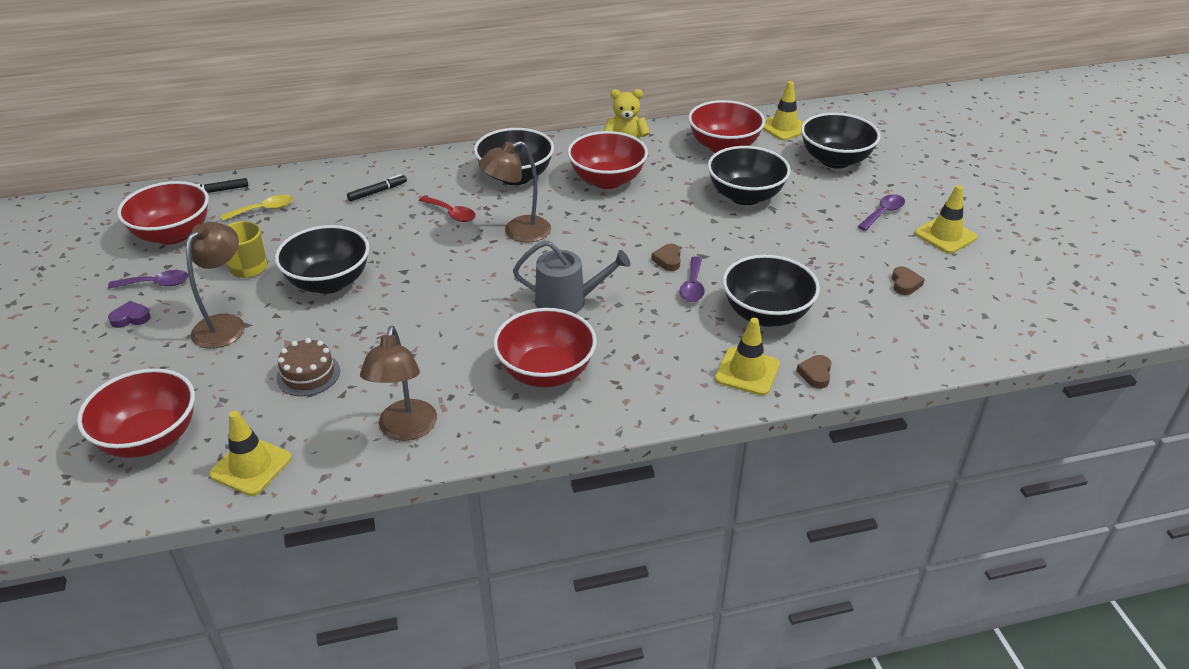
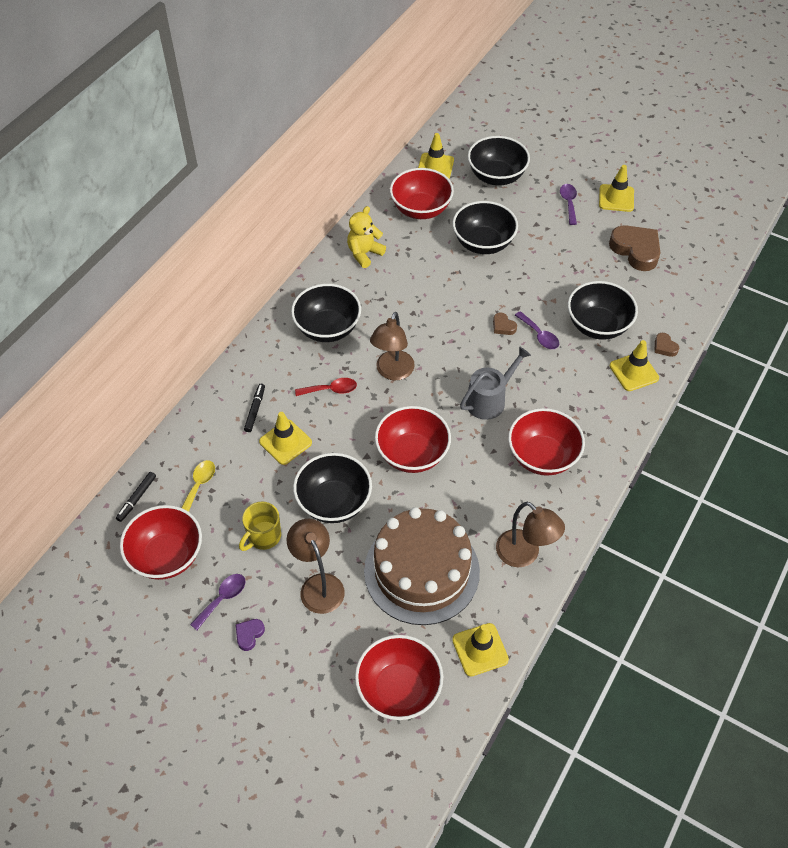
camera: 45 degrees left, 15 degrees up
(308, 374) = (421, 571): brown cake -> brown cake, size x2.33
(363, 223) = (285, 442): none -> yellow traffic cone
(607, 180) = (388, 289): red bowl -> red bowl (412, 454)
(905, 284) = (636, 250): brown heart -> brown heart, size x2.16

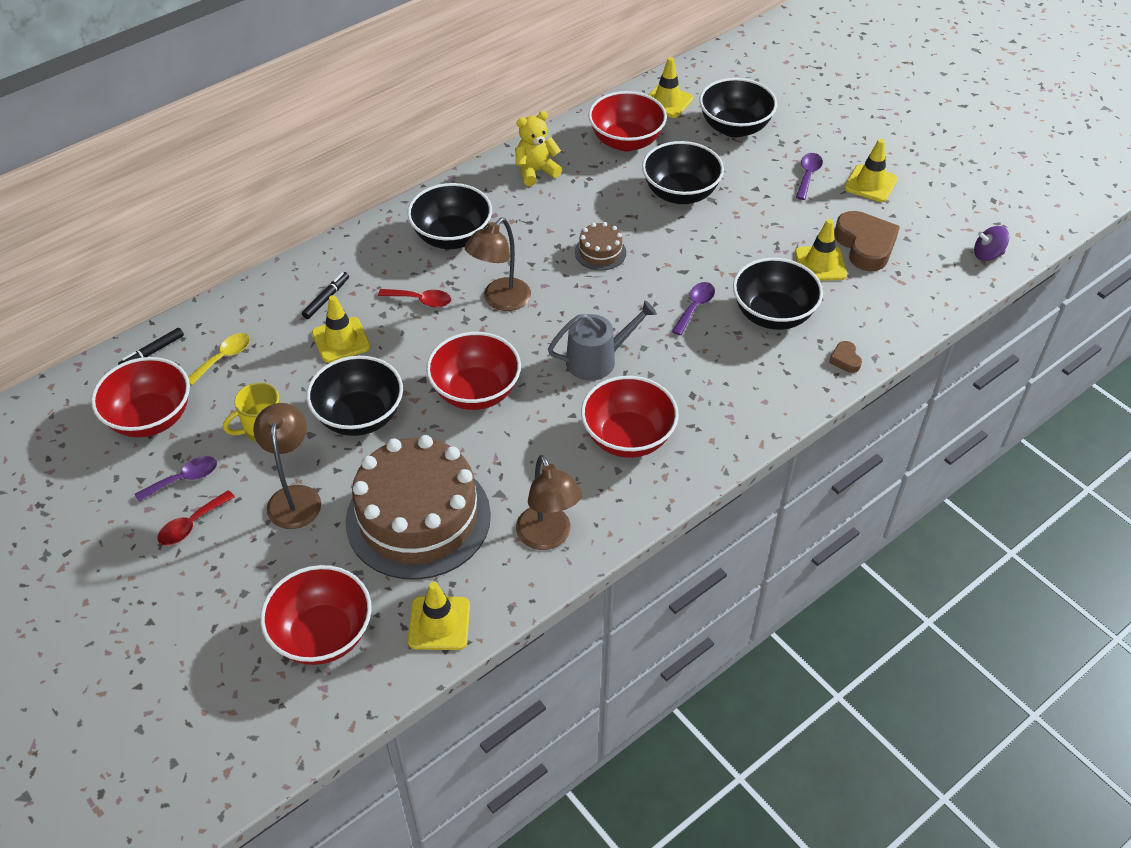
camera: 20 degrees right, 5 degrees down
(249, 635) = (191, 525): purple heart -> red spoon
(447, 309) = (600, 252): none -> brown cake
(503, 326) = (656, 286): brown heart -> none
(539, 335) = (695, 307): purple spoon -> purple spoon turned 135 degrees counterclockwise
(634, 372) = (791, 377): yellow traffic cone -> yellow traffic cone (820, 264)
(722, 234) = (987, 254): none -> purple spinning top

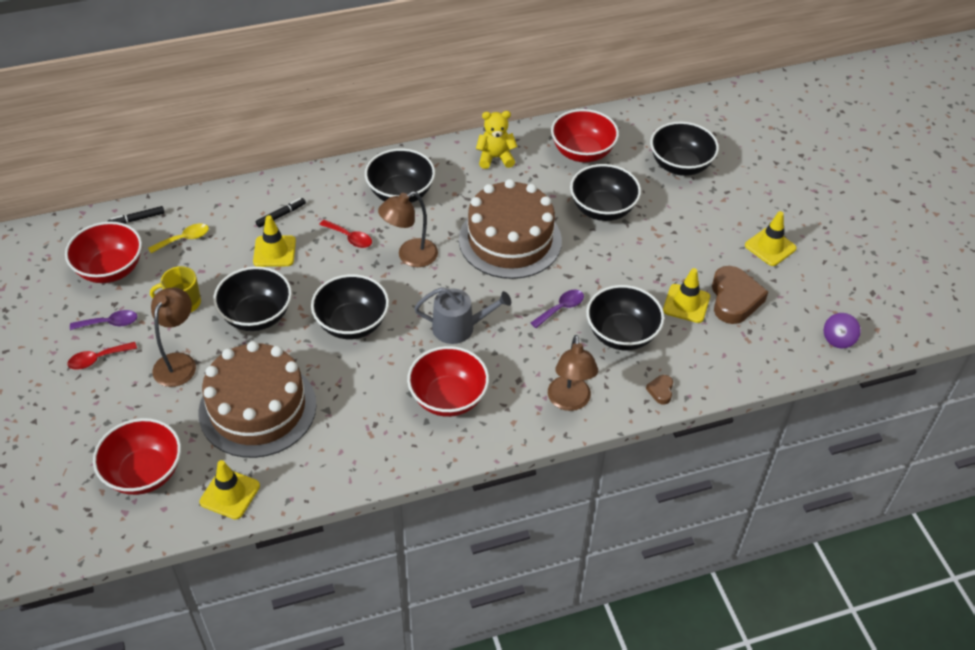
camera: 20 degrees right, 0 degrees up
(475, 392) = (352, 324): red bowl -> black bowl
(548, 537) = (344, 456): brown lamp -> brown lamp (569, 401)
(600, 252) = (510, 240): brown cake -> brown cake, size x2.33
(667, 101) = (635, 127): yellow traffic cone -> none
(808, 175) = (719, 224): purple spoon -> none
(987, 254) = (838, 339): purple spinning top -> purple spinning top turned 75 degrees counterclockwise

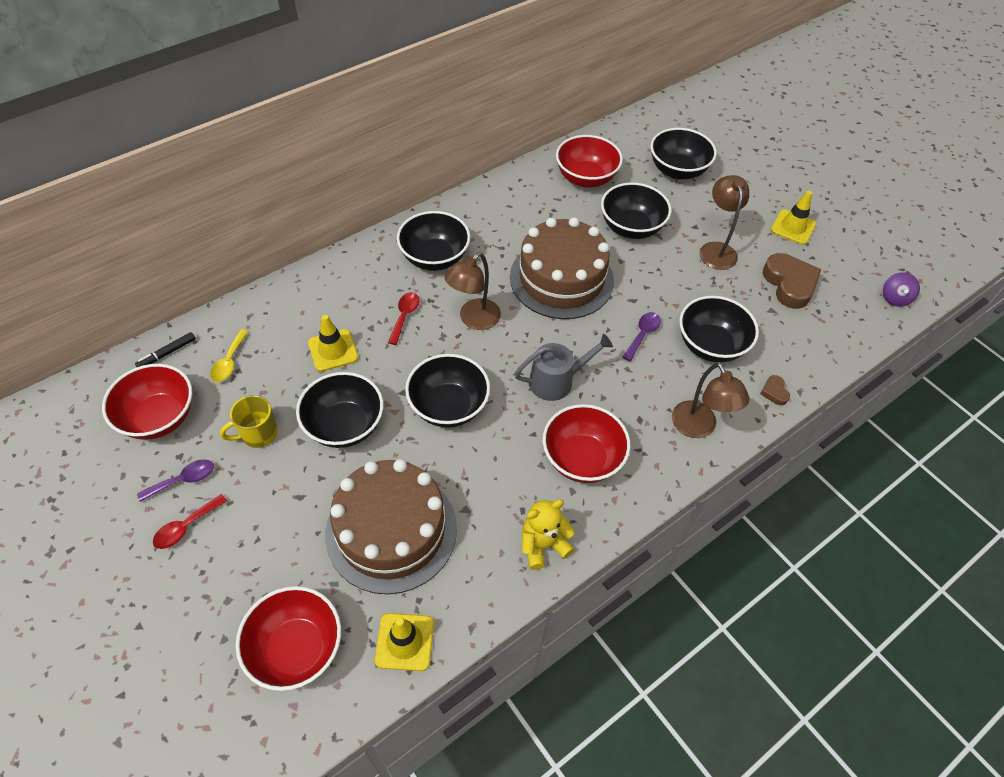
camera: 20 degrees left, 5 degrees up
(178, 362) = (281, 503): brown lamp -> brown lamp (716, 249)
(184, 239) = (229, 362): yellow spoon -> yellow spoon turned 150 degrees clockwise
(281, 215) = (323, 310): black marker -> none
(350, 238) = (404, 316): red spoon -> red spoon turned 90 degrees counterclockwise
(495, 158) = (508, 201): yellow teddy bear -> yellow teddy bear (543, 545)
(686, 303) = (751, 299): yellow traffic cone -> none

